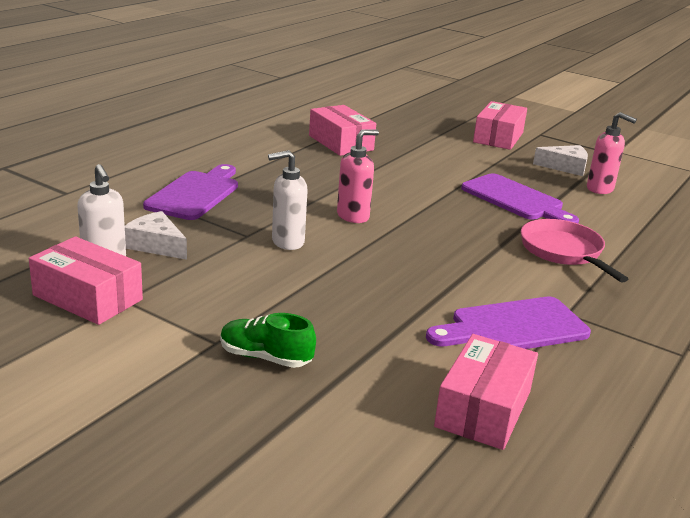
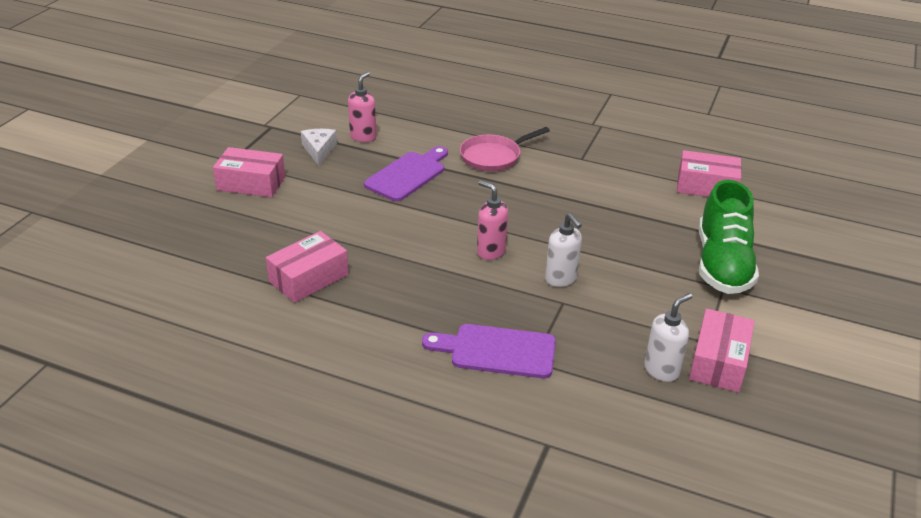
camera: 100 degrees left, 10 degrees up
(156, 245) = (614, 349): white cheese -> none
(265, 357) = (722, 264): green shoe -> green shoe, size x1.97
(513, 327) = (614, 177): purple cutting board -> none

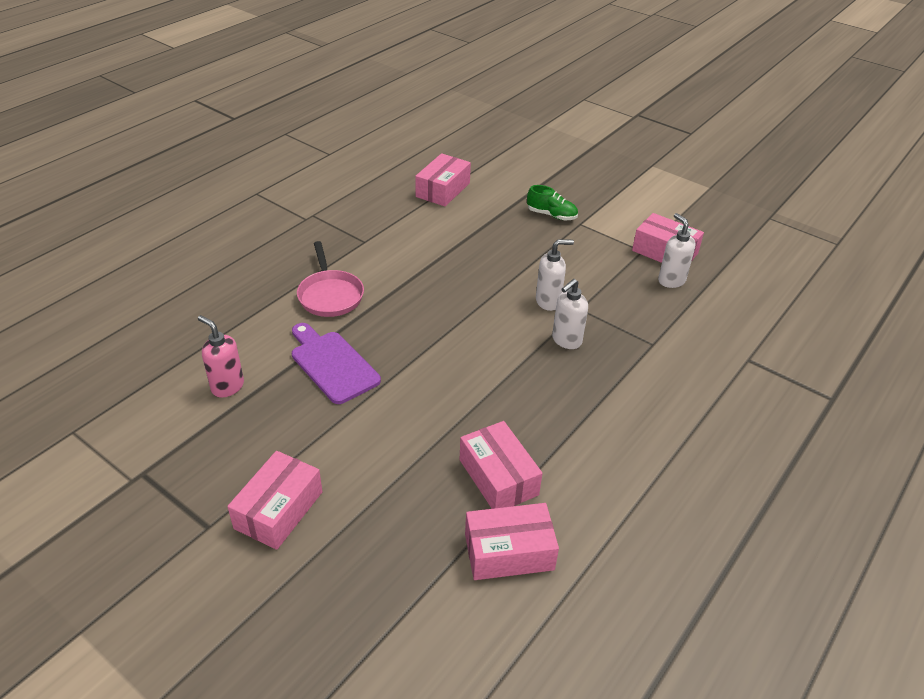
camera: 75 degrees left, 5 degrees up
(231, 294) = (509, 552): none -> pink box
(319, 150) = (235, 432): white cheese -> none
(490, 251) = (494, 334): pink soap dispenser -> none
(497, 351) = (637, 362): purple cutting board -> none
(505, 298) = (566, 340): none -> white soap dispenser
(722, 264) = (551, 215): green shoe -> green shoe, size x0.51

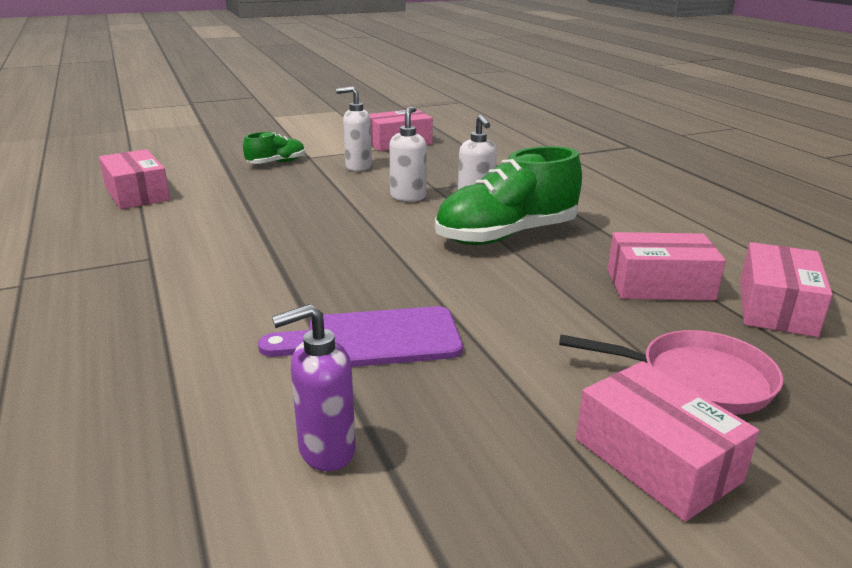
camera: 60 degrees left, 15 degrees down
(227, 386) = (325, 451): pink soap dispenser -> purple soap dispenser
(330, 295) = (224, 307): pink pan -> pink pan (697, 380)
(520, 374) = (506, 235): none -> green shoe
(671, 281) = (439, 150): white soap dispenser -> white soap dispenser (357, 167)

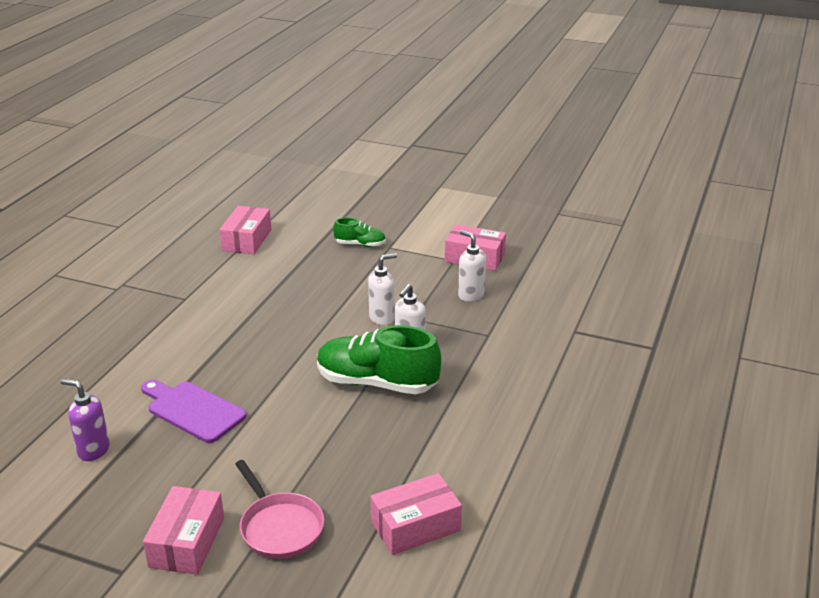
camera: 45 degrees right, 5 degrees up
(357, 167) = (402, 272): white soap dispenser -> white soap dispenser (470, 295)
(659, 285) = (385, 470): pink box -> none

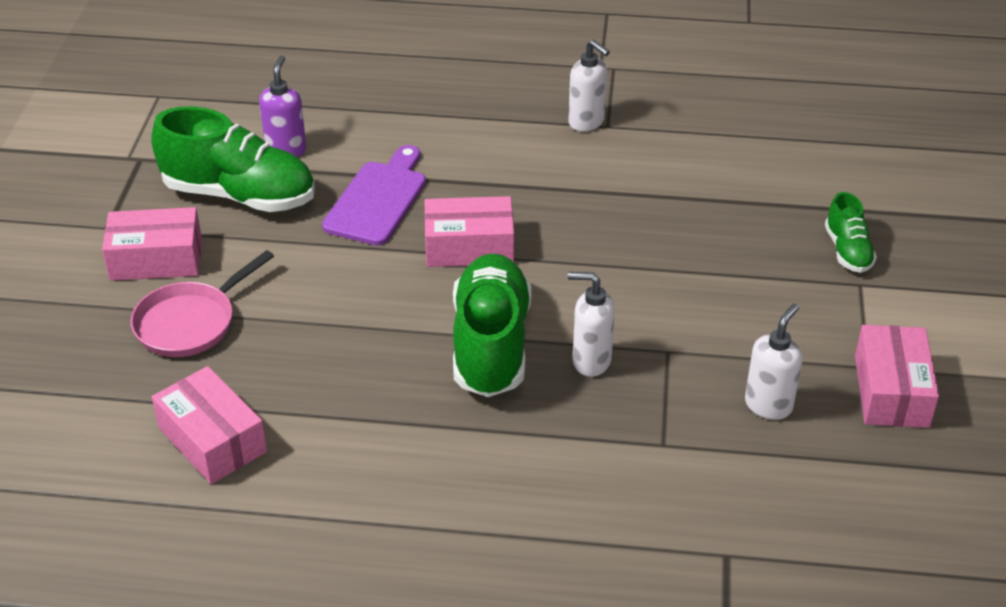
camera: 75 degrees right, 10 degrees up
(134, 484) = (239, 195): none -> green shoe
(247, 240) = (786, 137): pink box -> pink box (469, 247)
(382, 318) = (652, 318): white soap dispenser -> white soap dispenser (587, 122)

